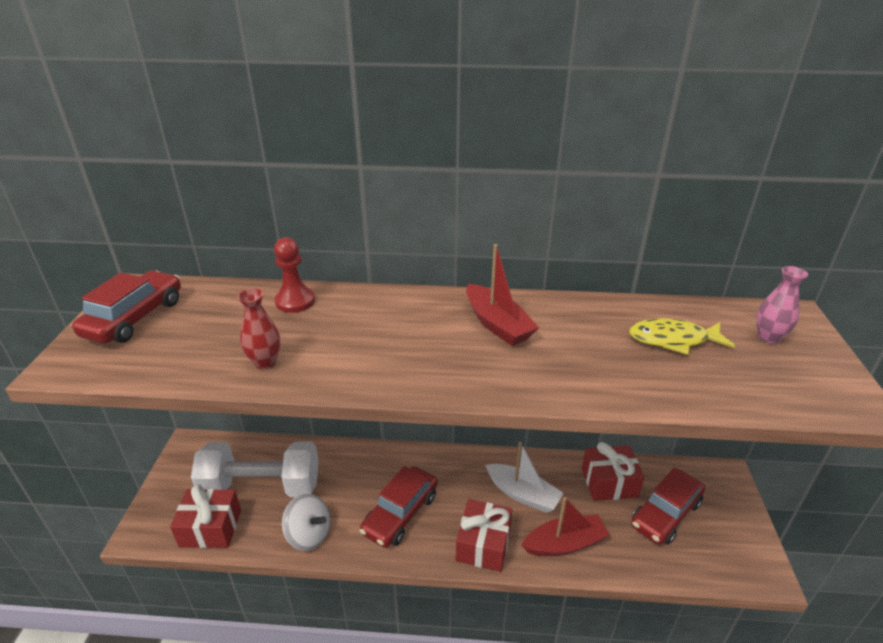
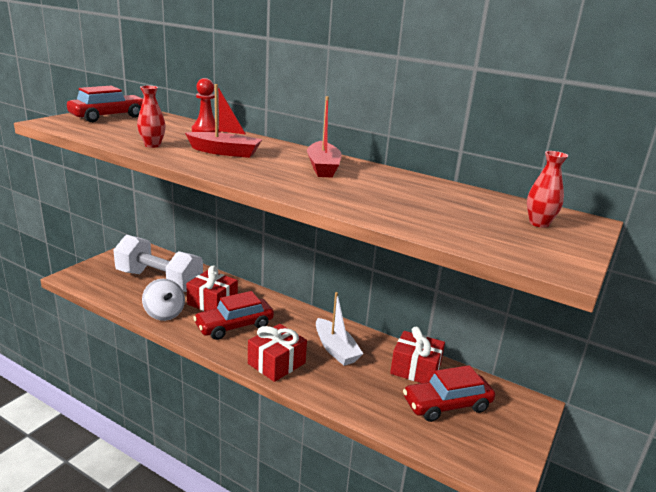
camera: 25 degrees right, 10 degrees down
(210, 528) = (110, 289): red gift -> red gift (212, 302)
(564, 544) = (340, 387): red boat -> red boat (225, 152)
(673, 340) = (449, 204): yellow fish -> none
(768, 337) = (539, 223): pink vase -> red vase

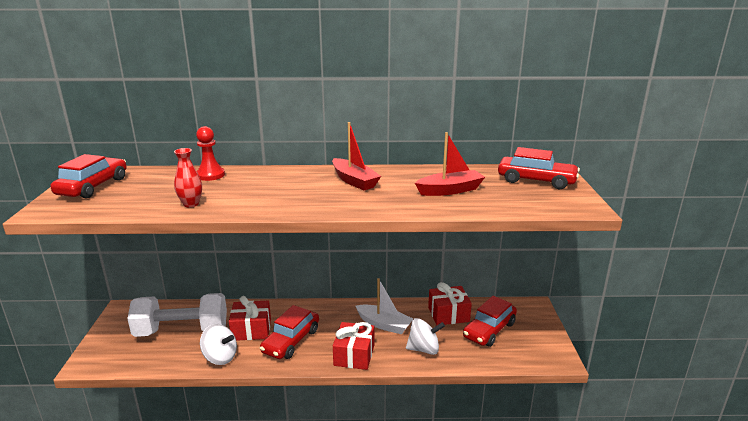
camera: 30 degrees left, 0 degrees up
(225, 152) = (262, 191): red boat -> red boat (450, 190)
(351, 390) = (424, 349): none -> white spinning top
(539, 223) = (536, 181): red vase -> red car

